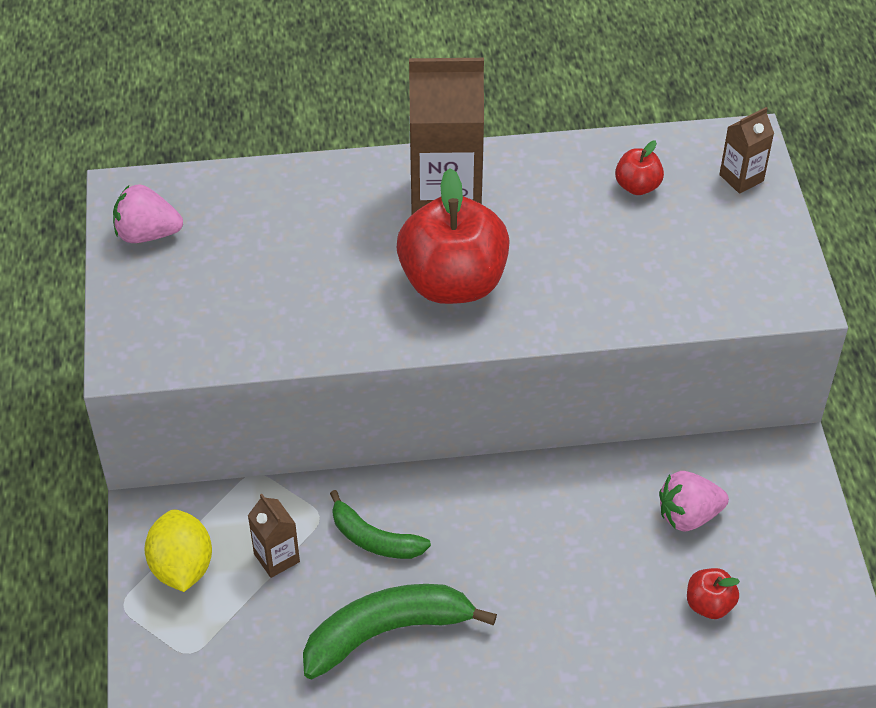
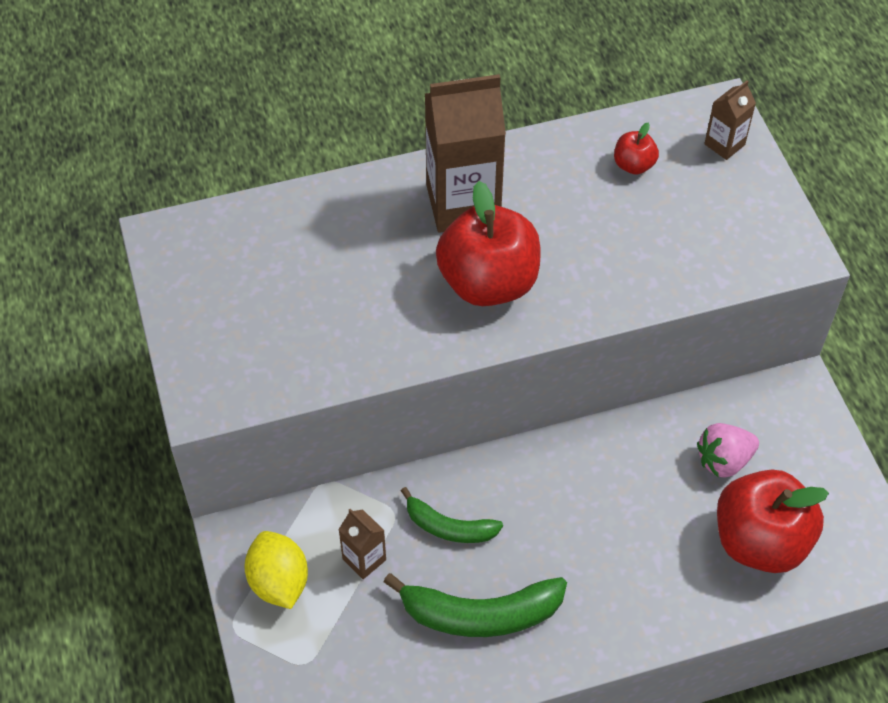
camera: 10 degrees left, 5 degrees up
(147, 234) = (192, 274): pink strawberry -> none
(387, 632) = (480, 614): green banana -> green banana turned 150 degrees counterclockwise
(709, 604) = (760, 541): red apple -> red apple, size x2.20

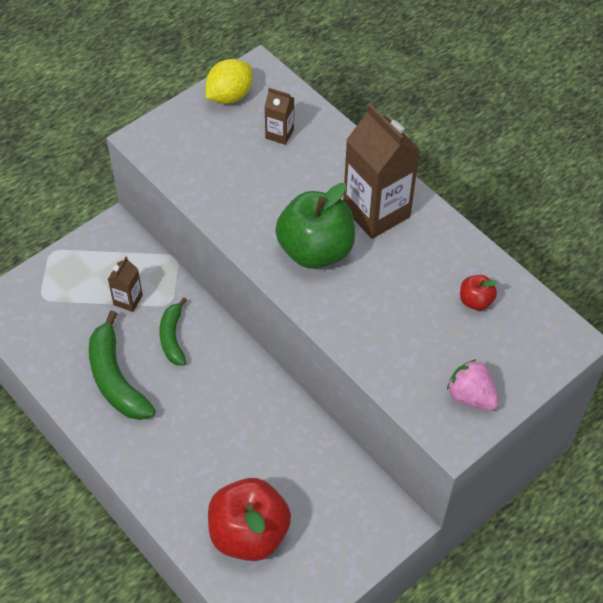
camera: 65 degrees right, 0 degrees up
(279, 582) = (92, 262): yellow lemon -> yellow lemon (229, 96)
(488, 283) = (315, 250): red apple -> green apple
(724, 144) = (534, 354): brown carton -> brown carton (279, 134)
(724, 460) = (307, 488): pink strawberry -> pink strawberry (471, 396)

